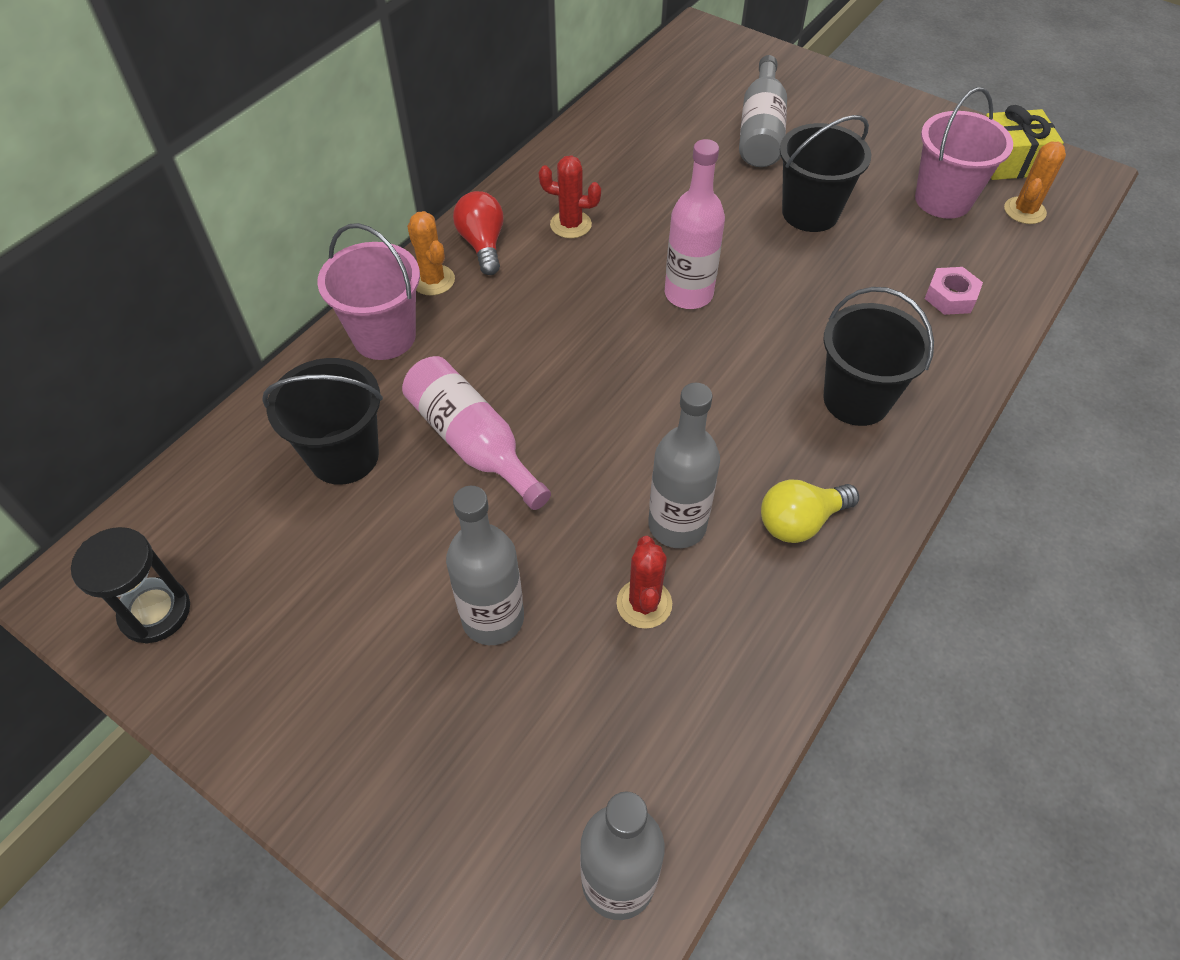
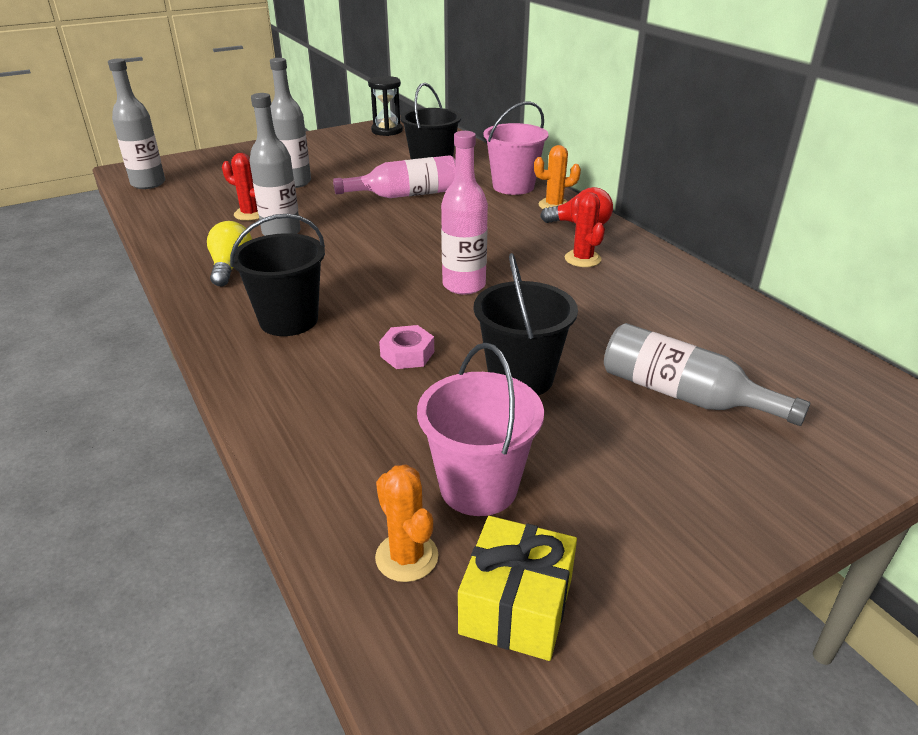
camera: 115 degrees right, 20 degrees down
(570, 225) = (582, 259): red cactus -> red cactus turned 60 degrees counterclockwise
(950, 297) = (335, 418): pink nut -> pink nut (407, 354)

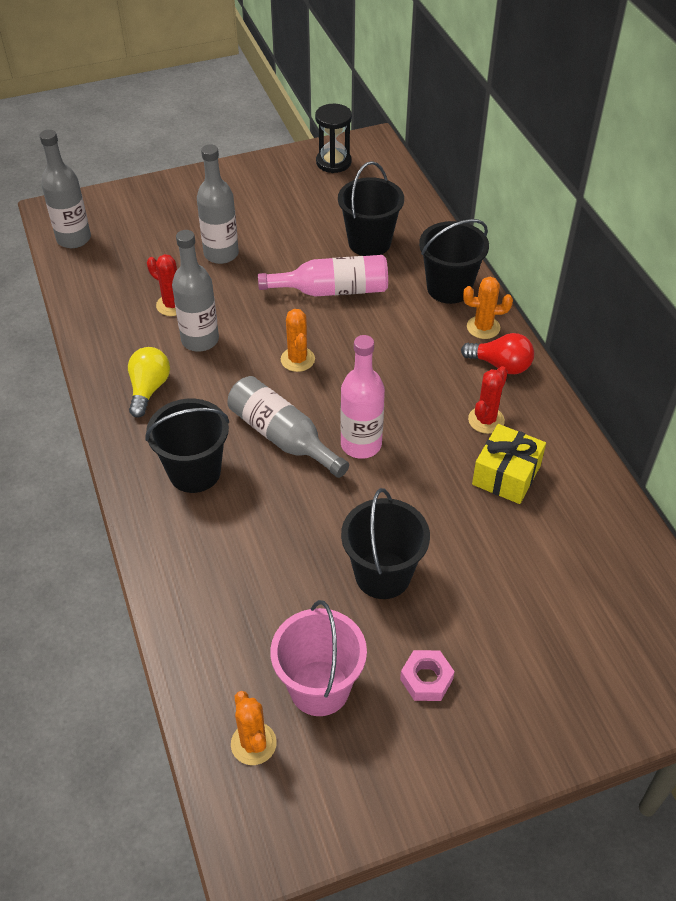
camera: 10 degrees right, 15 degrees up
(383, 237) = (297, 359): none -> orange cactus
(407, 354) = (291, 531): pink nut -> pink nut (426, 679)
(513, 186) = (449, 288): pink bucket -> black bucket
(516, 606) = (321, 798): yellow gift -> yellow gift (506, 475)
(582, 259) = (486, 420): red cactus -> red cactus turned 45 degrees clockwise
(684, 395) = (517, 616): grey bottle -> grey bottle (282, 437)

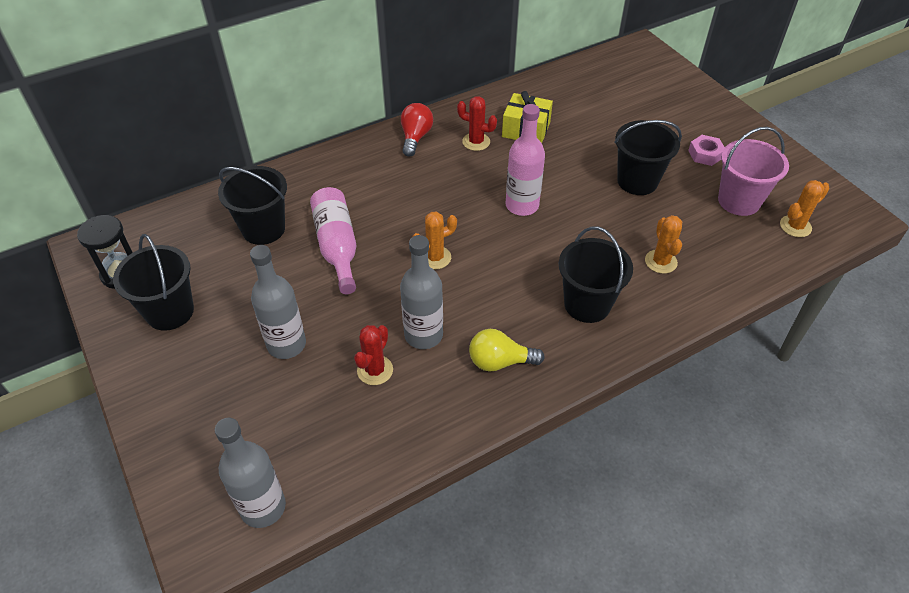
camera: 100 degrees left, 0 degrees up
(282, 437) = (529, 253): grey bottle -> none
(449, 288) = (326, 171): black bucket -> black bucket (170, 311)
(483, 327) = (373, 149): orange cactus -> orange cactus (660, 261)

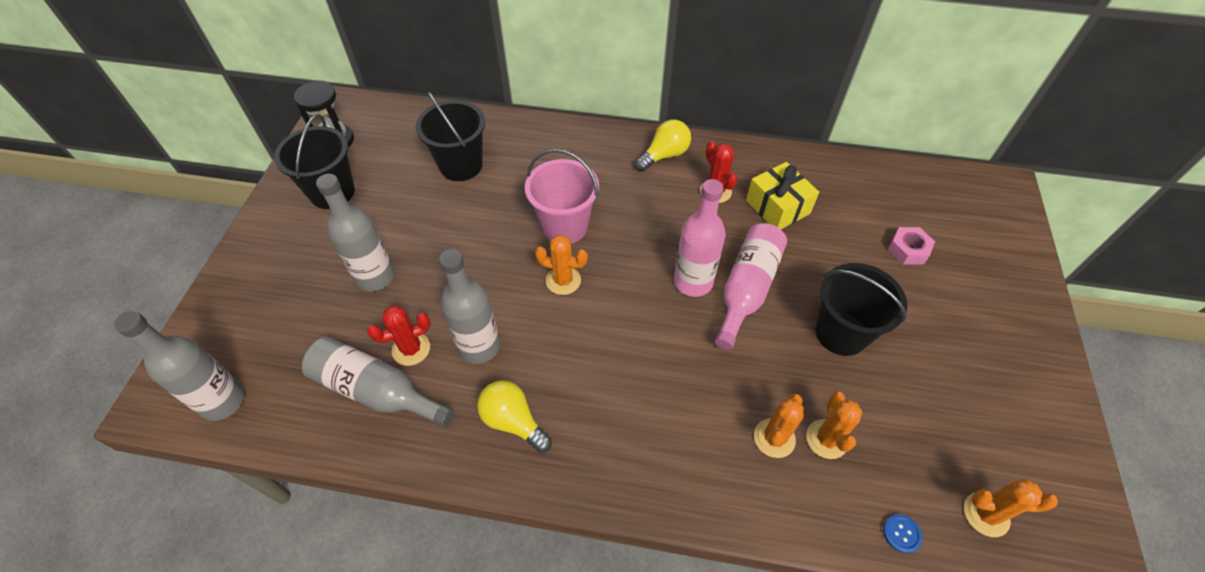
camera: 40 degrees right, 5 degrees up
(337, 247) = (497, 217): pink bottle -> pink bottle (746, 289)
(381, 413) = (376, 391): none -> grey bottle
(415, 137) = (664, 155): red light bulb -> yellow light bulb
(587, 304) = (650, 426): black bucket -> none
(687, 243) = (826, 439): none -> orange cactus
(705, 154) = (956, 353): pink nut -> pink nut (908, 250)
(739, 201) = (942, 434): pink bucket -> pink bucket (565, 226)
(769, 264) = (901, 533): none -> blue button

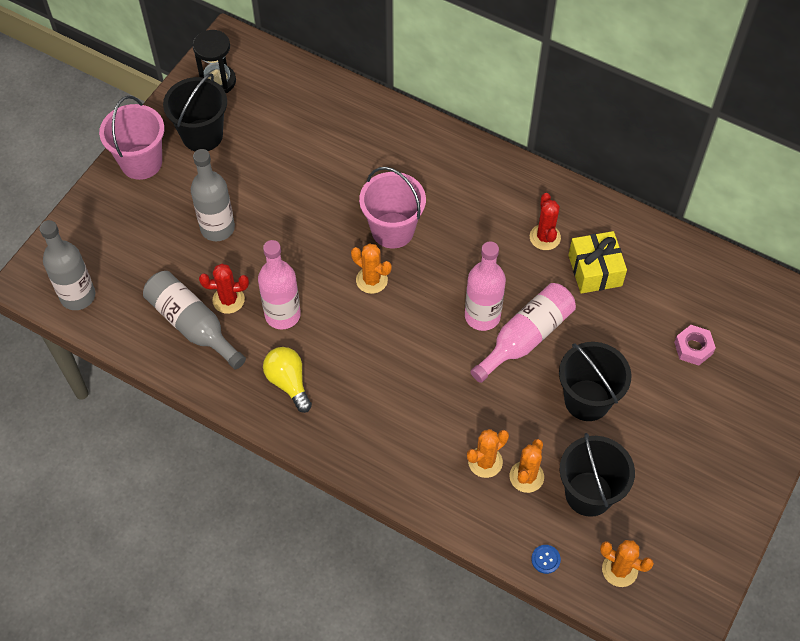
camera: 20 degrees right, 5 degrees up
(270, 235) = (141, 162): none -> pink bucket
(461, 165) = (322, 141): black bucket -> black bucket (589, 494)
(479, 346) = (282, 315): grey bottle -> pink bottle
(664, 155) = (514, 186): yellow light bulb -> none

